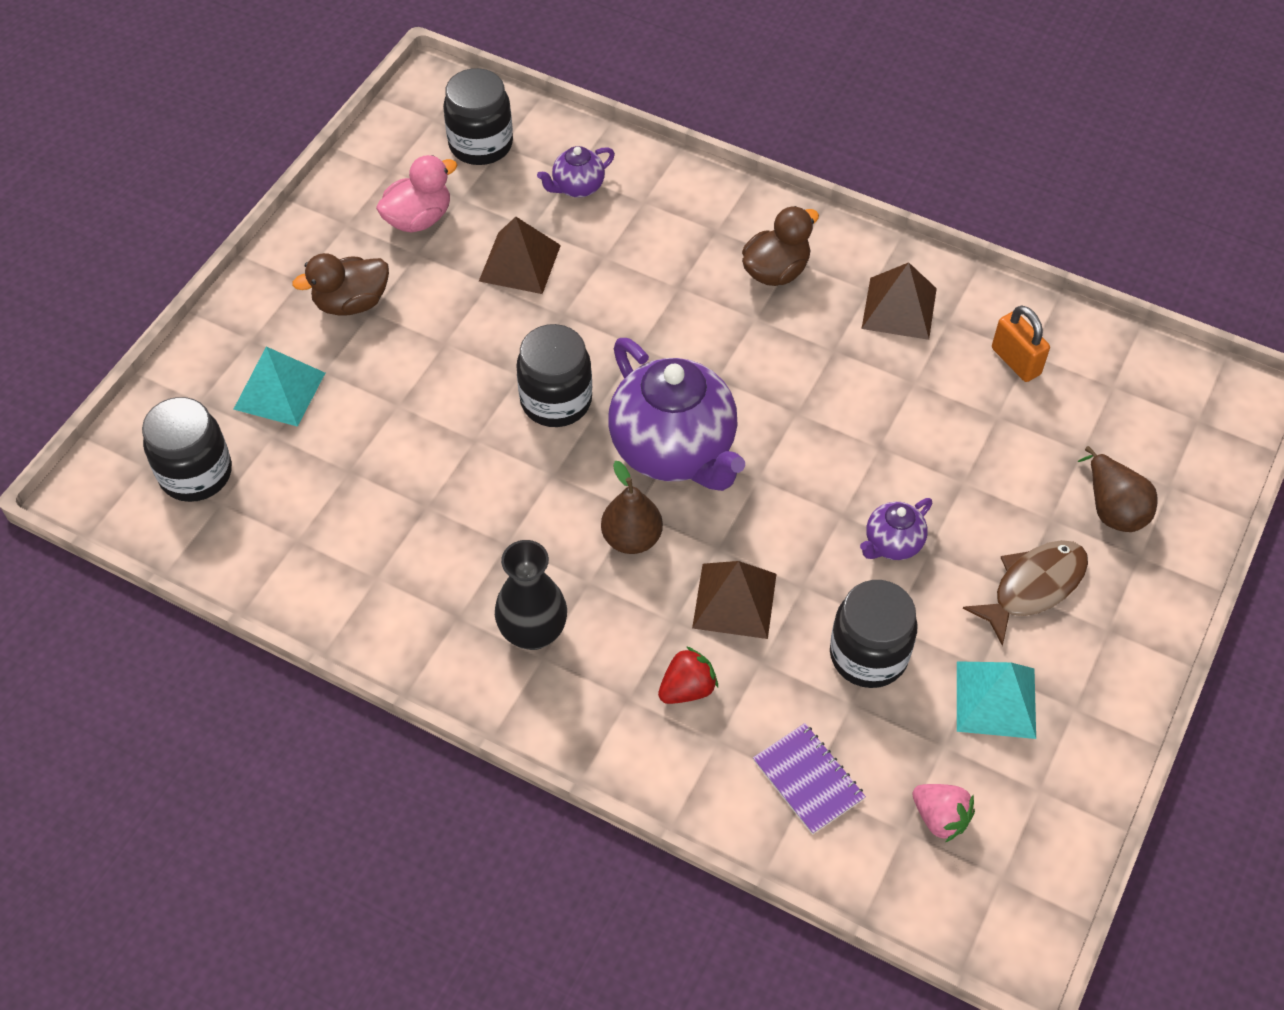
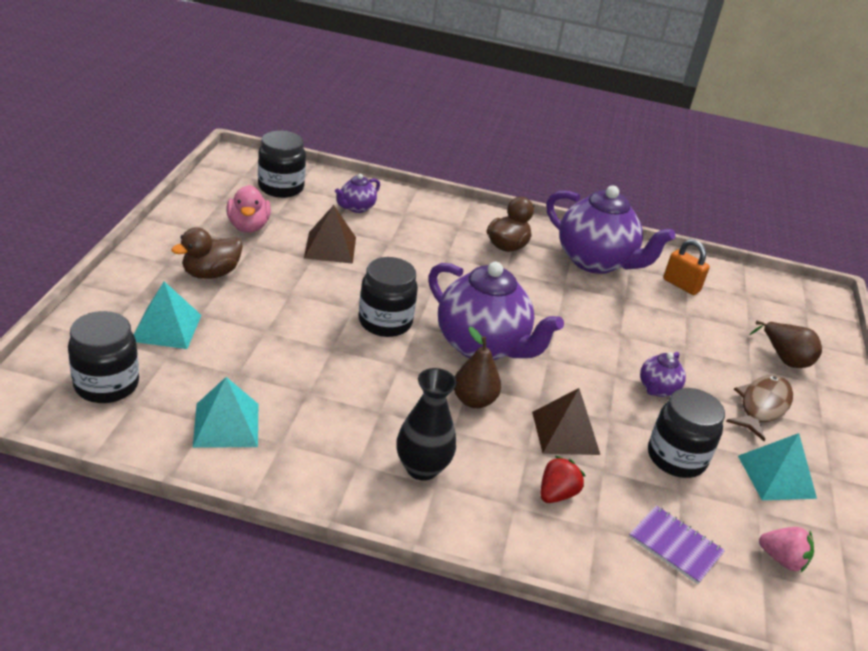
camera: 20 degrees left, 20 degrees down
(319, 545) = (226, 424): none -> turquoise pyramid
(418, 219) = (248, 226): pink duck -> pink duck turned 135 degrees clockwise
(899, 308) = (595, 262): brown pyramid -> purple teapot

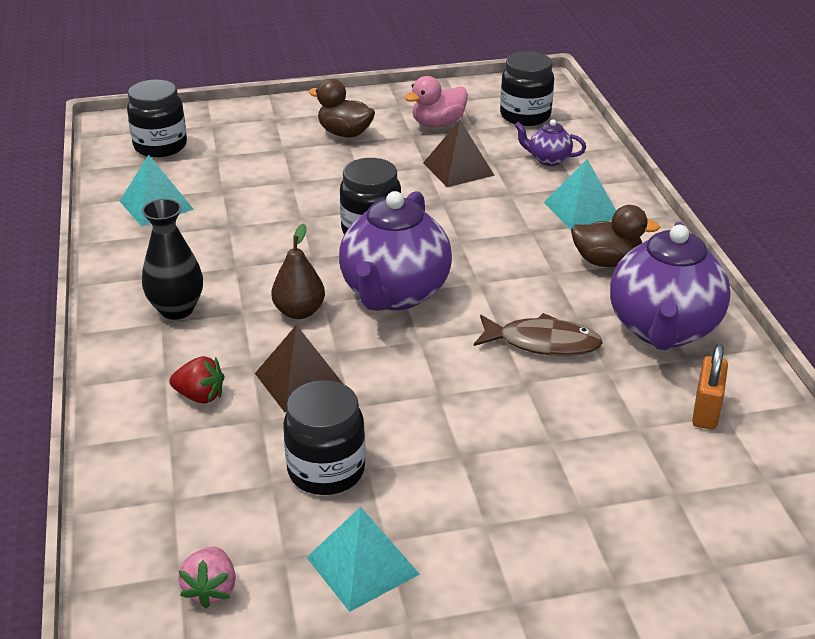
camera: 70 degrees right, 0 degrees up
(166, 327) = (251, 142): turquoise pyramid -> turquoise pyramid (581, 210)
(657, 389) = (444, 432): purple teapot -> none
(675, 546) = (178, 495): purple notebook -> none
(762, 406) = (500, 532): brown fish -> brown fish (543, 343)
(784, 358) = (642, 542): brown pear -> none

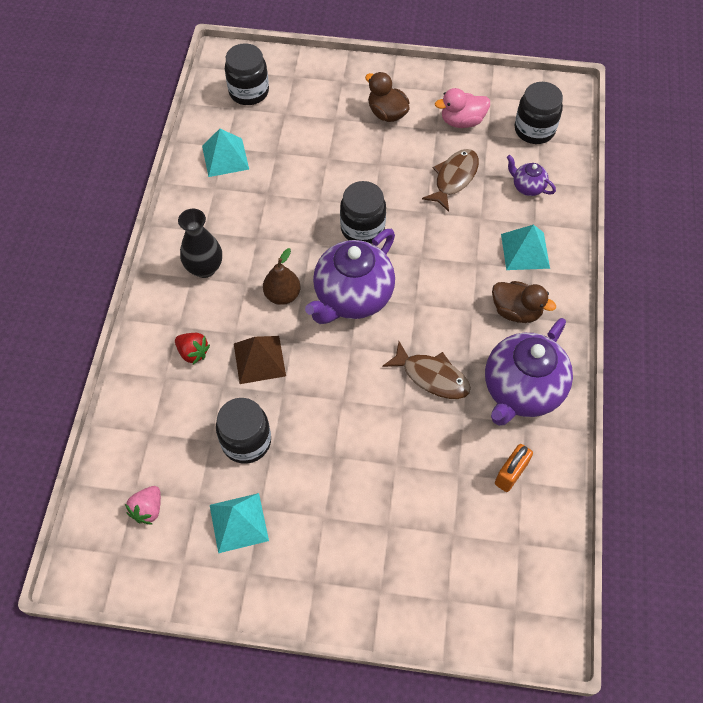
camera: 20 degrees right, 25 degrees up
(458, 169) = (454, 178): brown pyramid -> brown fish

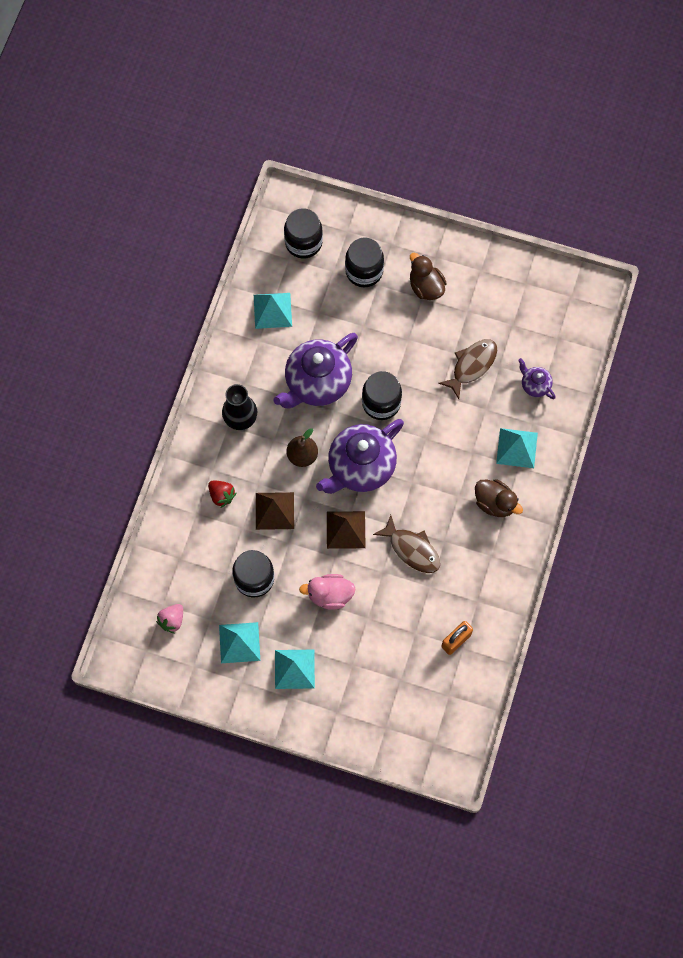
camera: 10 degrees right, 10 degrees up
(315, 544) = (294, 669): none -> turquoise pyramid
(348, 367) = (345, 529): none -> brown pyramid
(462, 121) = (492, 306): pink duck -> pink duck (330, 595)
(521, 390) = (481, 573): purple teapot -> purple teapot (317, 383)
(534, 130) = (556, 326): black jar -> black jar (364, 271)

